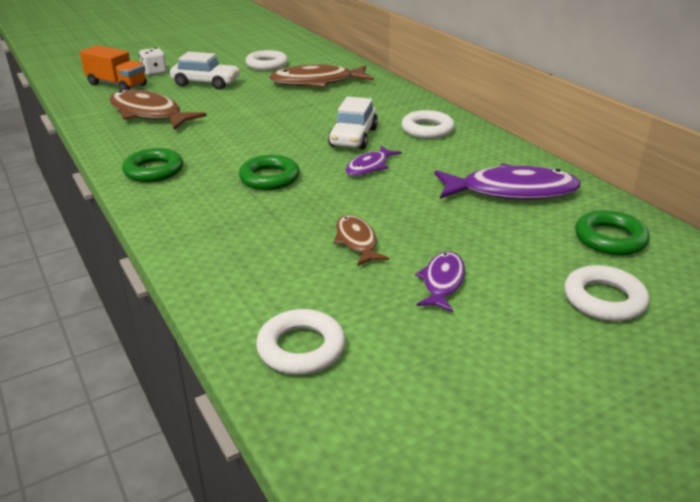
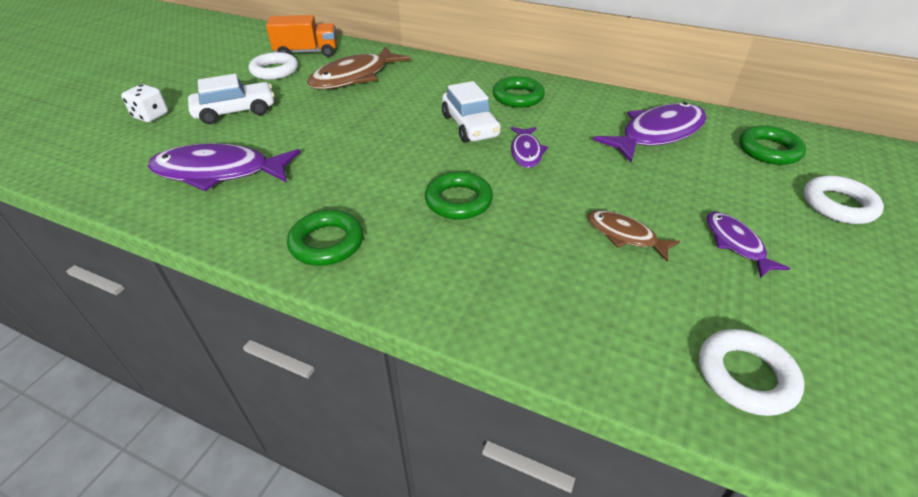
camera: 35 degrees left, 10 degrees up
(117, 85) = (122, 147): orange truck -> orange truck (307, 52)
(149, 114) = (219, 172): brown fish -> purple fish
(427, 129) = (518, 97): white ring -> green ring

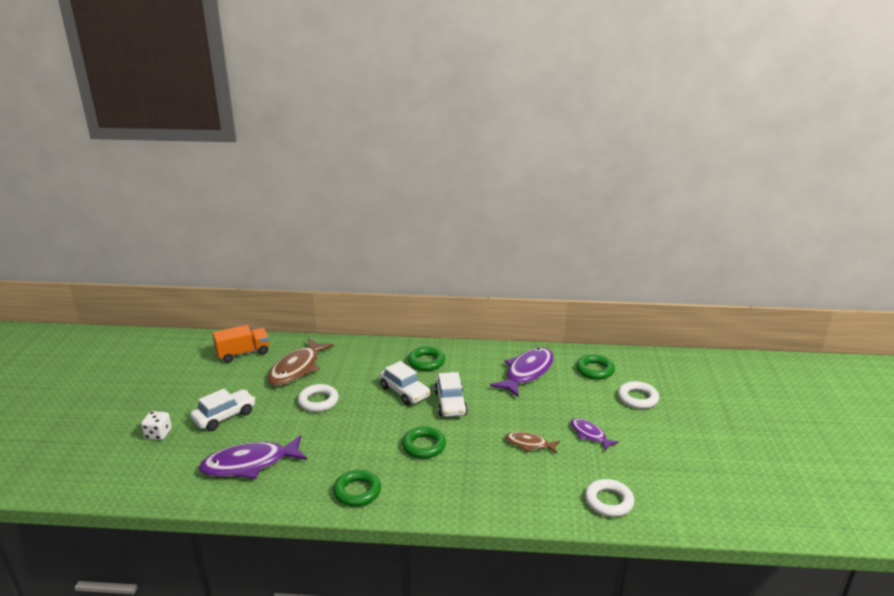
camera: 20 degrees left, 15 degrees down
(274, 71) = (228, 375): white ring -> white ring (318, 401)
(526, 152) = (450, 403): purple fish -> white car

